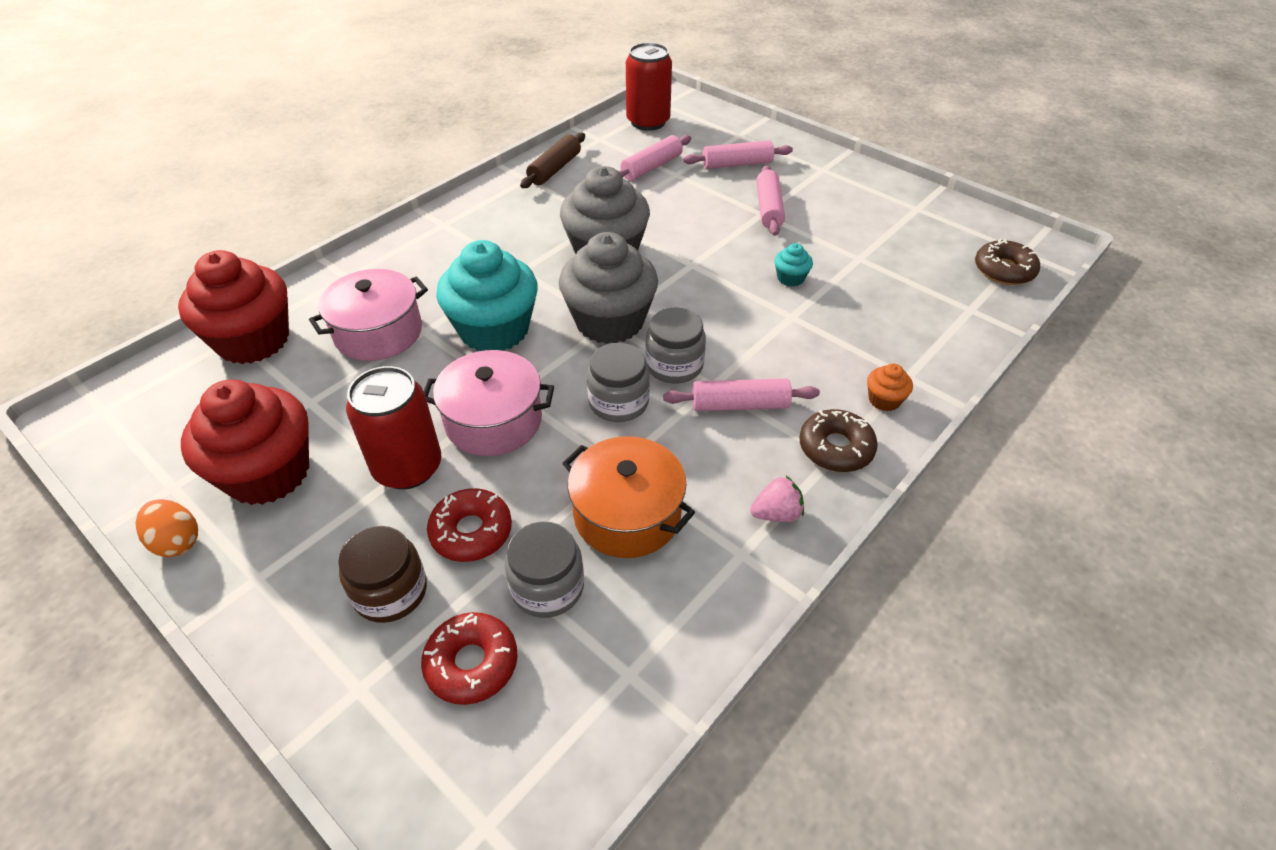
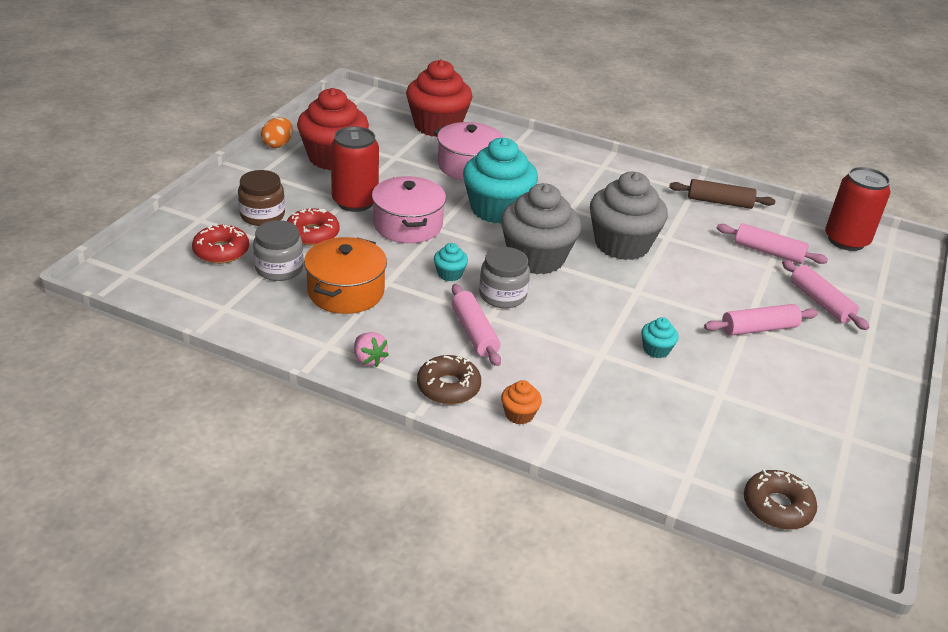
camera: 70 degrees right, 10 degrees down
(618, 402) = (449, 274): grey jar -> turquoise cupcake

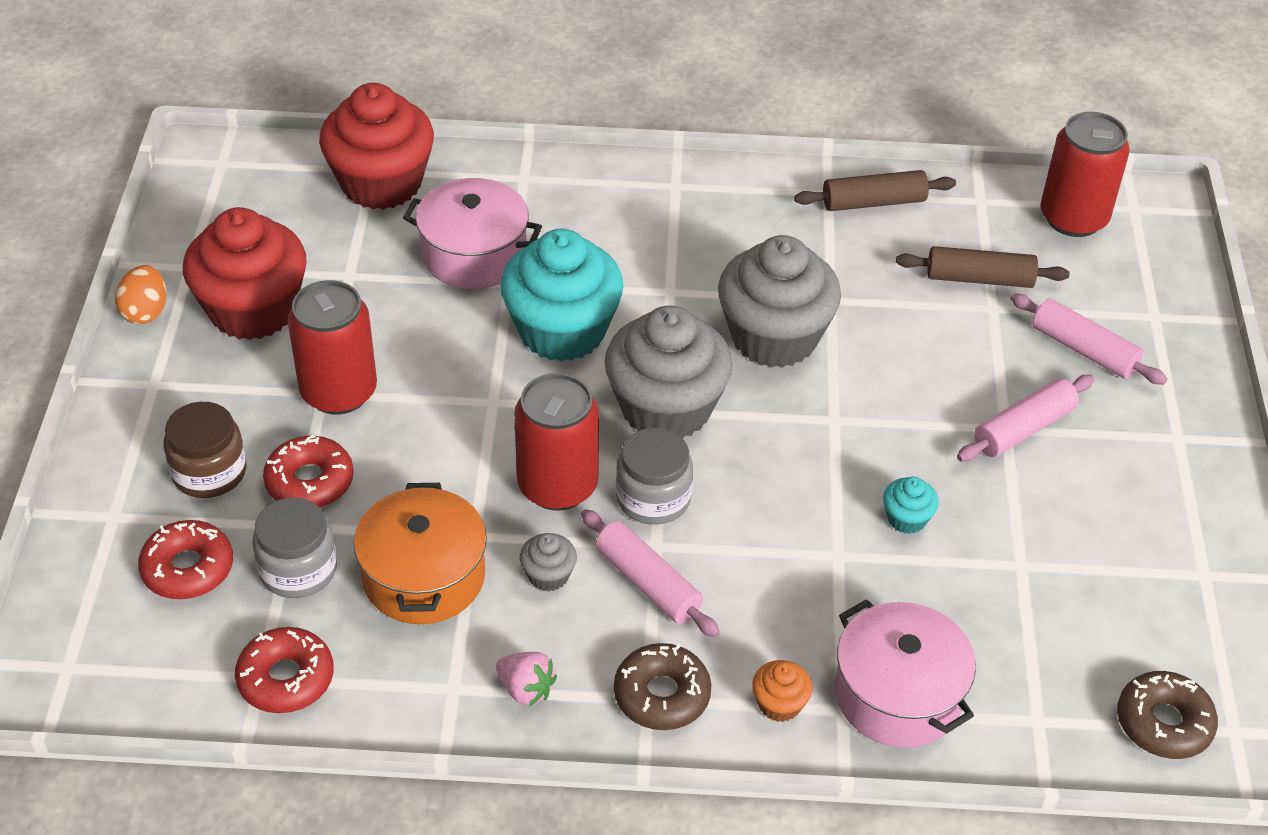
camera: 20 degrees left, 10 degrees up
(238, 313) = (286, 678): none -> red donut
(408, 225) = (445, 411): pink pot -> pink pot (898, 695)
(417, 312) = (548, 575): none -> grey cupcake
(449, 274) = (557, 486): turquoise cupcake -> red can
(768, 252) = (979, 279): pink rolling pin -> brown rolling pin

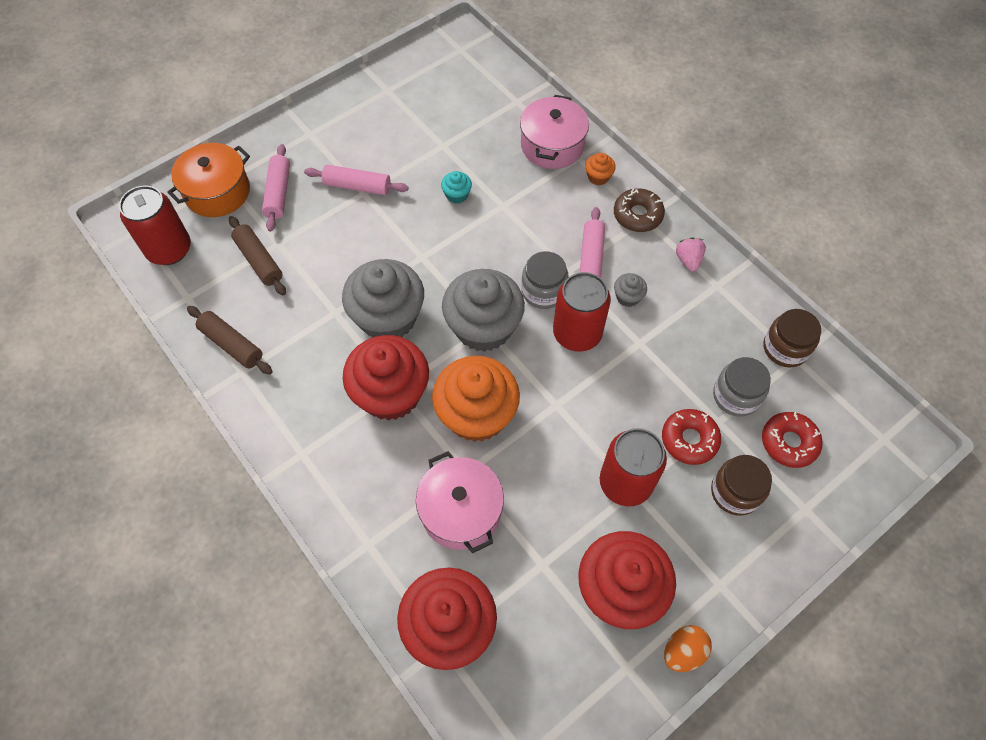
camera: 130 degrees left, 15 degrees up
(286, 678) = (785, 348): red donut -> brown jar
(424, 576) = (682, 343): orange pot -> orange pot (217, 192)
(562, 331) = (476, 414): turquoise cupcake -> orange cupcake
(668, 282) = (391, 394): none -> red cupcake
(1163, 723) = (478, 68): brown donut -> none

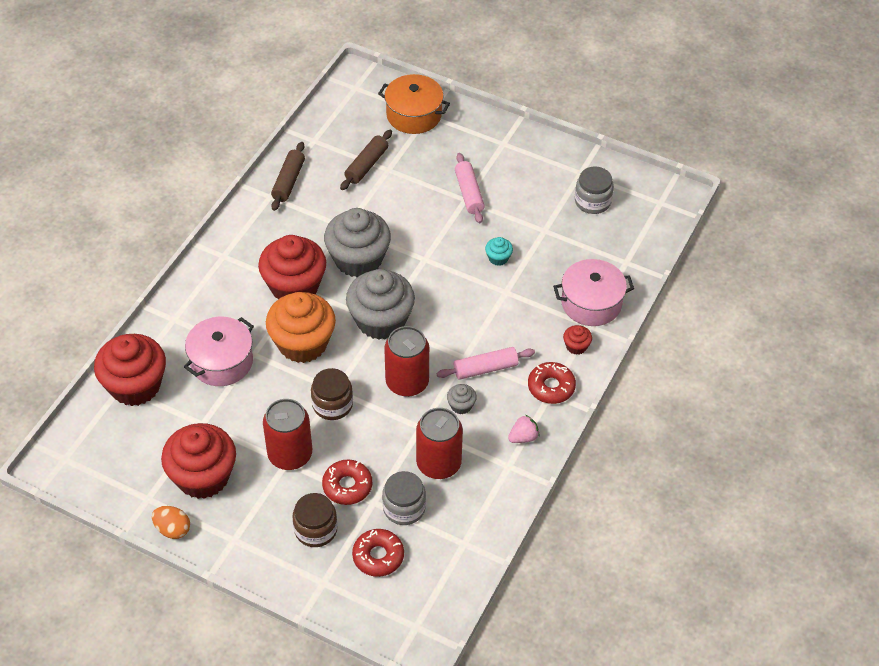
camera: 65 degrees right, 10 degrees down
(169, 249) = (348, 112): red can -> red can (438, 463)
(278, 193) = (434, 149): pink rolling pin -> none
(543, 291) = (435, 347): grey jar -> grey jar (592, 201)
(598, 177) = (576, 346): orange cupcake -> red cupcake
(637, 215) = (551, 387): brown donut -> red donut
(785, 348) = (470, 532): brown jar -> brown jar (332, 404)

